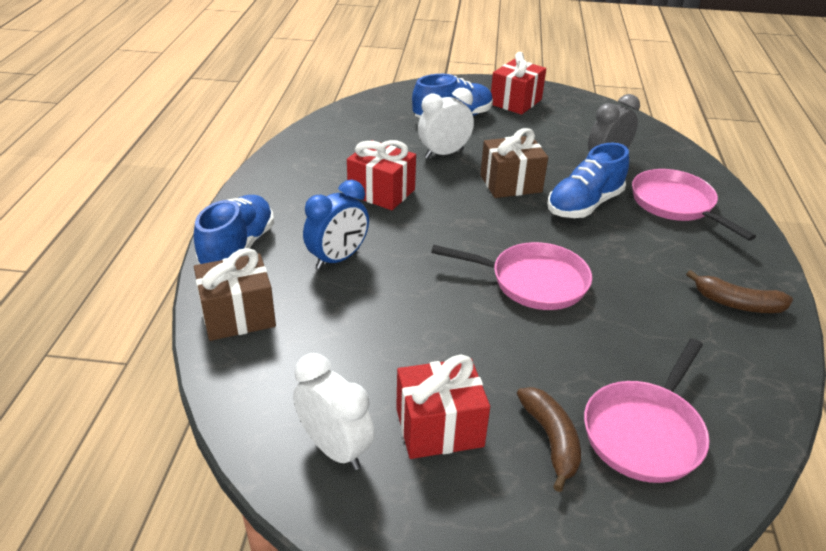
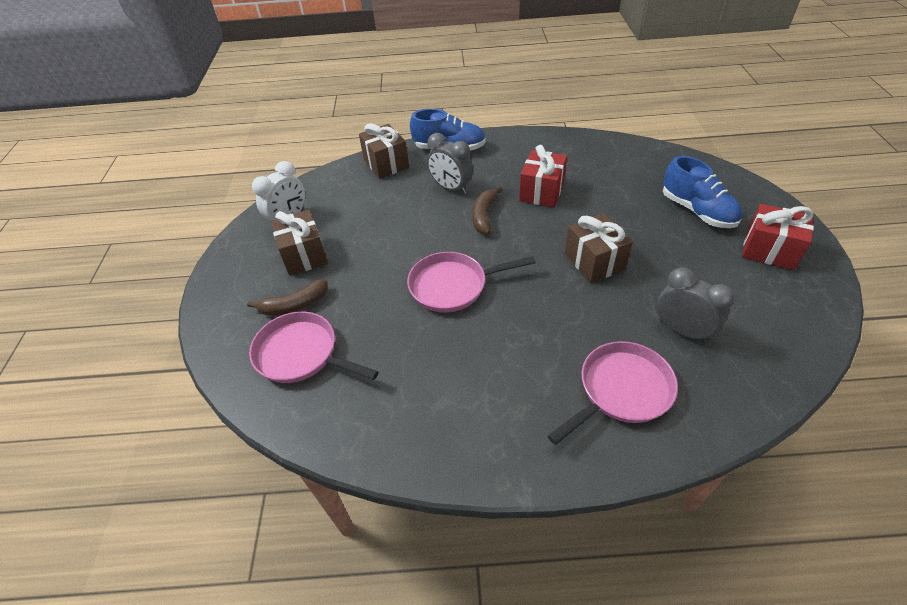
camera: 85 degrees right, 10 degrees up
(338, 259) = (451, 188): blue clock -> grey clock
(439, 427) = (304, 255): red gift -> brown gift
(444, 153) = (622, 215): white clock -> none
(532, 281) = (453, 286): pink pan -> pink pan turned 75 degrees clockwise
(584, 205) = (582, 314): blue shoe -> none
(737, 304) = (459, 431): brown banana -> brown banana (484, 216)

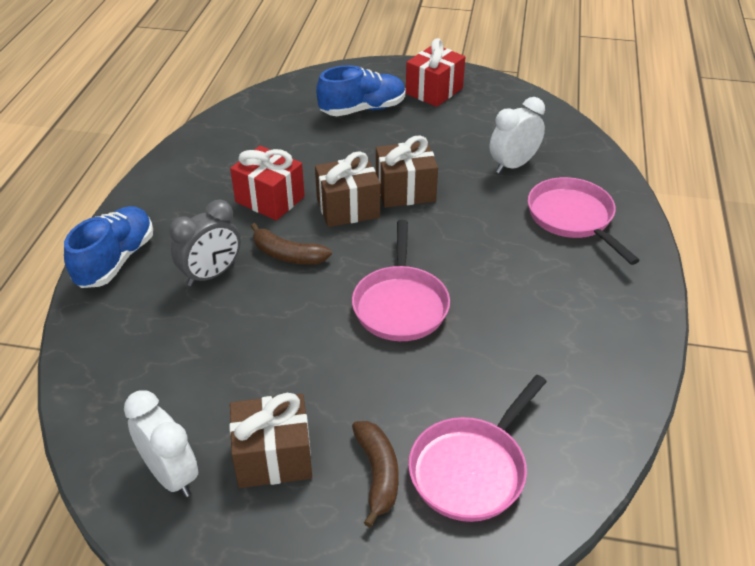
camera: 80 degrees left, 5 degrees down
(386, 164) = (104, 335): brown gift -> brown gift (348, 208)
(682, 330) = (513, 165): grey clock -> white clock

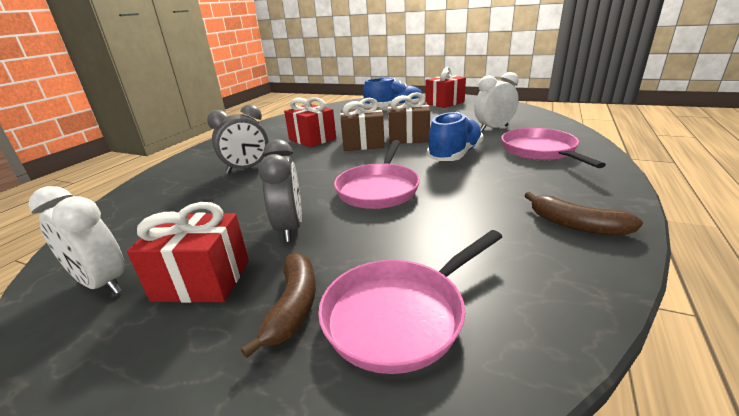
camera: 15 degrees right, 15 degrees down
(116, 260) = (192, 160): blue shoe -> blue shoe (455, 155)
(171, 475) = (102, 283): white clock -> white clock turned 150 degrees clockwise
(273, 457) = (202, 280): brown gift -> red gift
(288, 255) = (307, 162): brown banana -> brown banana (576, 225)
(325, 378) = (289, 228): none -> grey clock

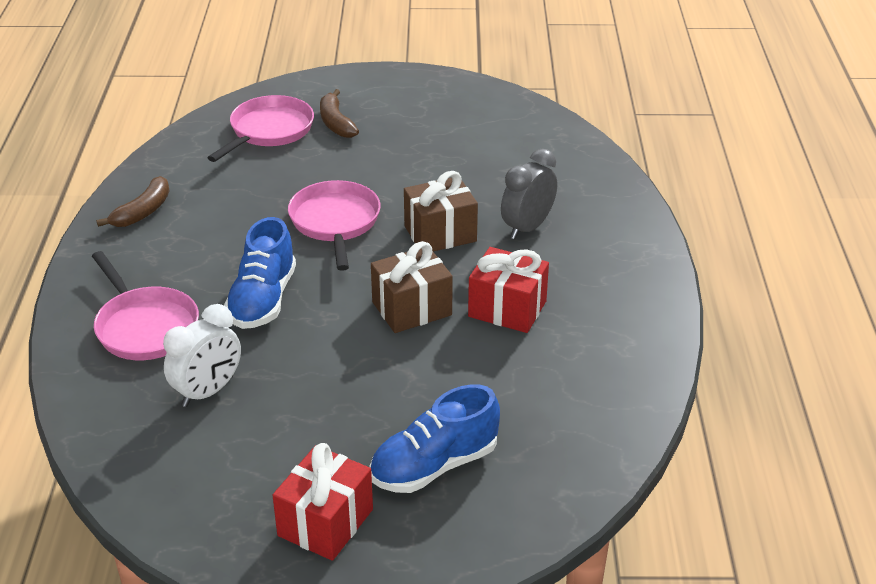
camera: 155 degrees right, 10 degrees up
(102, 283) = (480, 109): white clock -> none
(202, 280) = (412, 123): red gift -> none
(289, 228) = (389, 166): grey clock -> none
(408, 137) = (347, 338): brown gift -> brown gift (440, 234)
(576, 225) = (143, 211): brown banana -> brown banana turned 105 degrees clockwise

